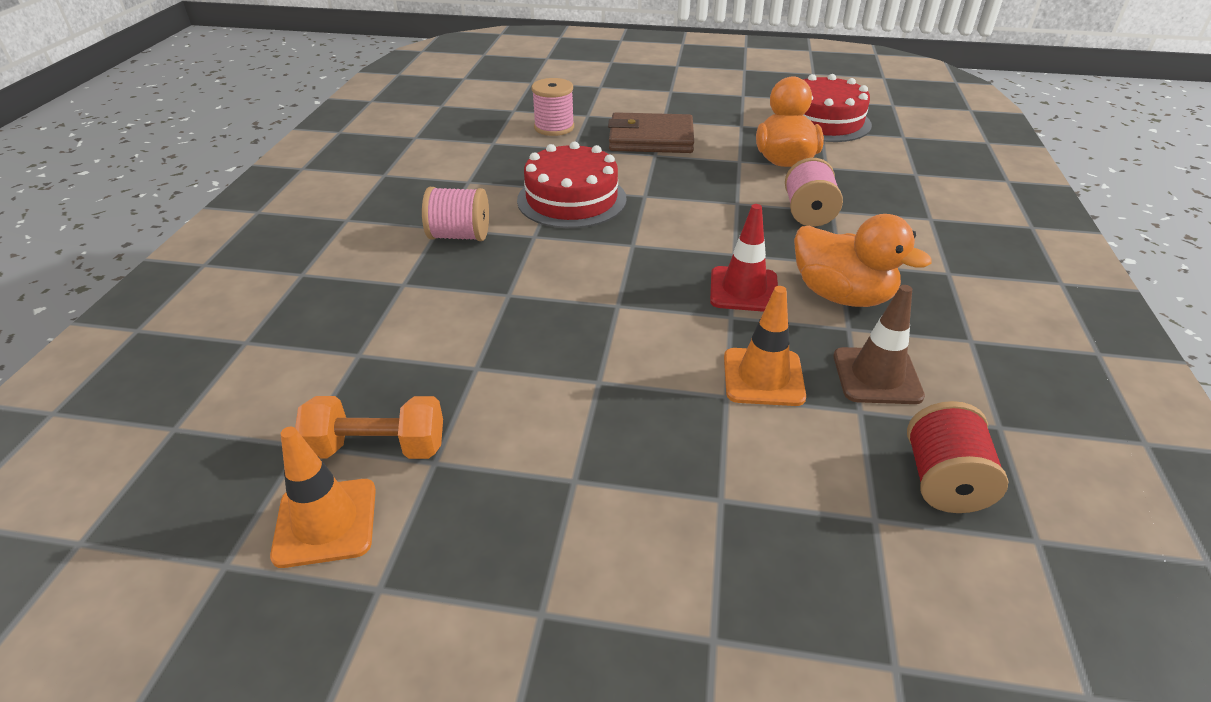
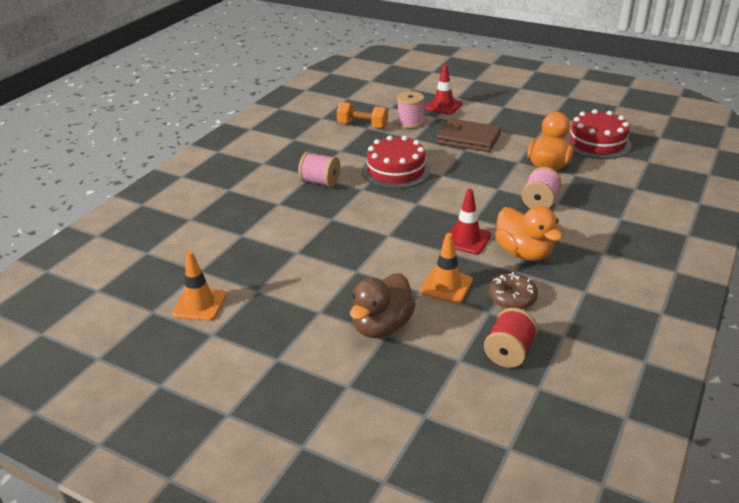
camera: 20 degrees right, 5 degrees down
(377, 448) = (234, 279): orange dumbbell -> orange dumbbell (362, 125)
(588, 99) = (443, 106): none -> red traffic cone
(702, 483) = (381, 326): none -> brown duck
(877, 376) = (512, 298): brown traffic cone -> brown donut

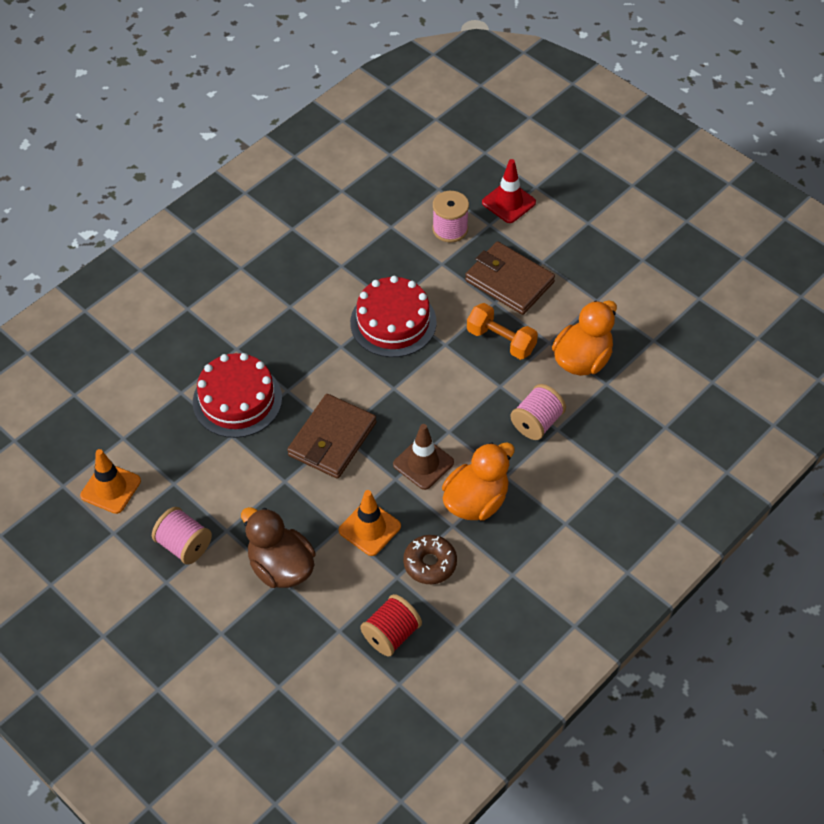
camera: 15 degrees right, 20 degrees up
(320, 182) = (296, 321): pink spool -> pink spool (184, 545)
(362, 125) = (387, 220): orange dumbbell -> orange dumbbell (501, 340)
(381, 326) = (281, 567): brown duck -> brown duck turned 90 degrees clockwise
(383, 239) = (332, 439): none -> brown wallet
(466, 239) = (423, 463): red traffic cone -> brown traffic cone
(524, 253) = (476, 501): orange duck -> orange duck turned 120 degrees counterclockwise
(597, 143) = (668, 330): red cake -> red cake (237, 400)

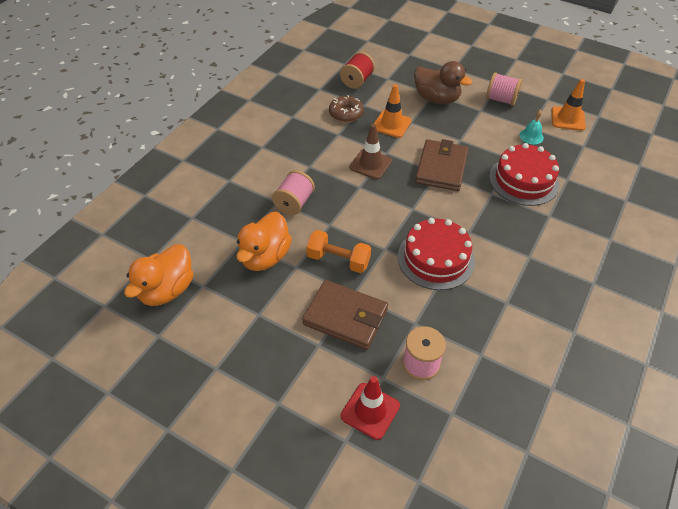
camera: 165 degrees right, 5 degrees down
(183, 467) = (531, 136): none -> turquoise bell
(476, 501) = (326, 149): orange duck -> orange duck (166, 290)

